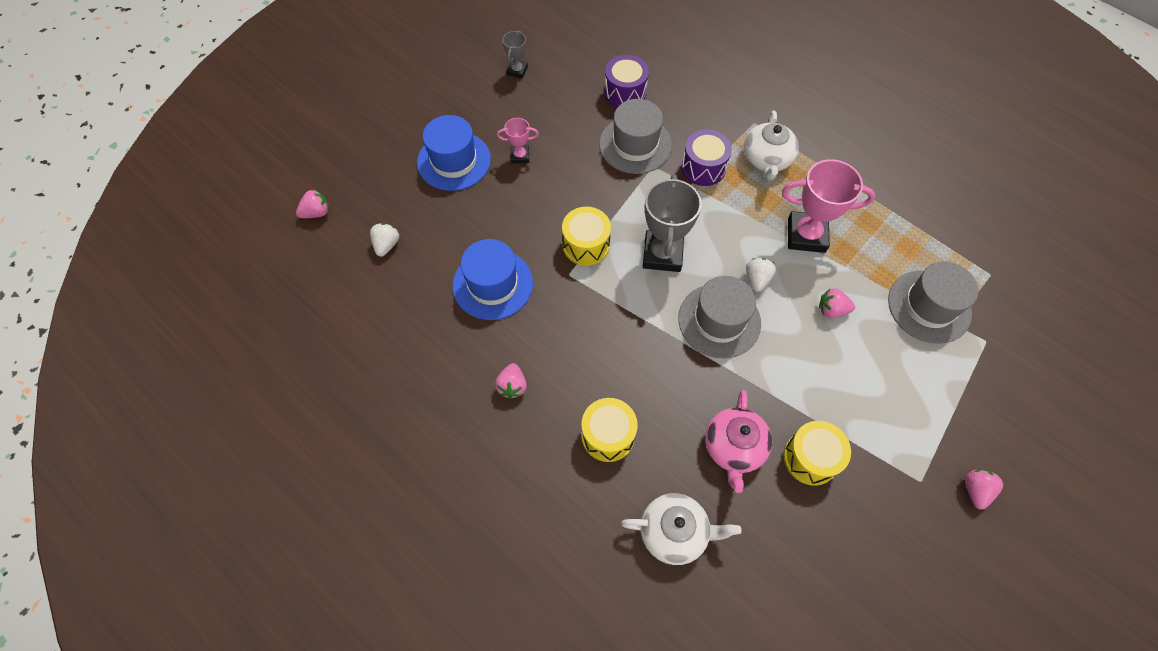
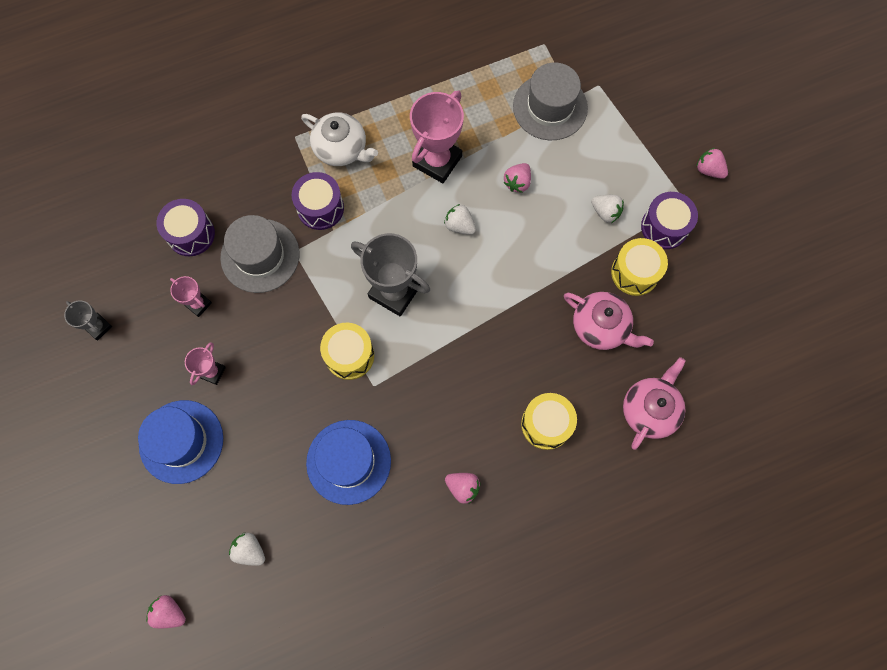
camera: 65 degrees left, 10 degrees up
(316, 213) = (169, 612): pink strawberry -> pink strawberry turned 60 degrees counterclockwise
(570, 122) = (198, 304): none -> pink trophy
(675, 532) = (650, 409): white teapot -> pink teapot
(719, 320) = (484, 278): grey hat -> none
(856, 403) = (605, 212): none -> white strawberry
(879, 468) = (664, 227): none -> purple drum

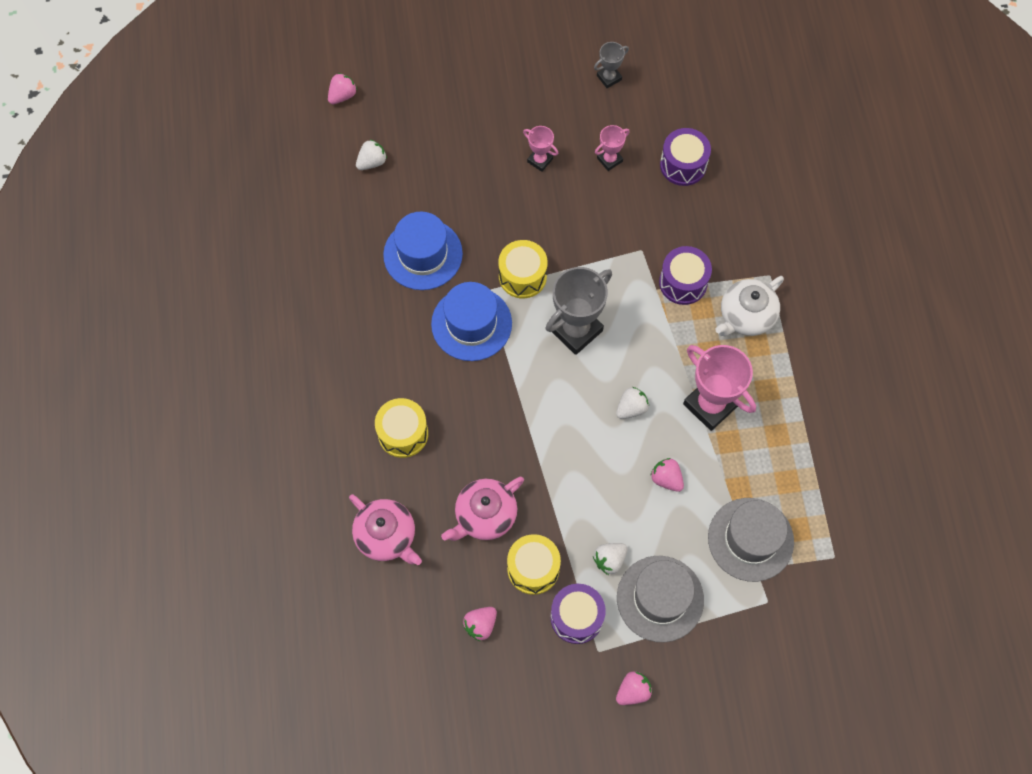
camera: 105 degrees right, 5 degrees down
(181, 441) = (483, 126): blue hat -> blue hat (471, 324)
(260, 255) = (645, 219): grey hat -> grey hat (660, 598)
(463, 487) = (368, 344): pink strawberry -> pink strawberry (480, 625)

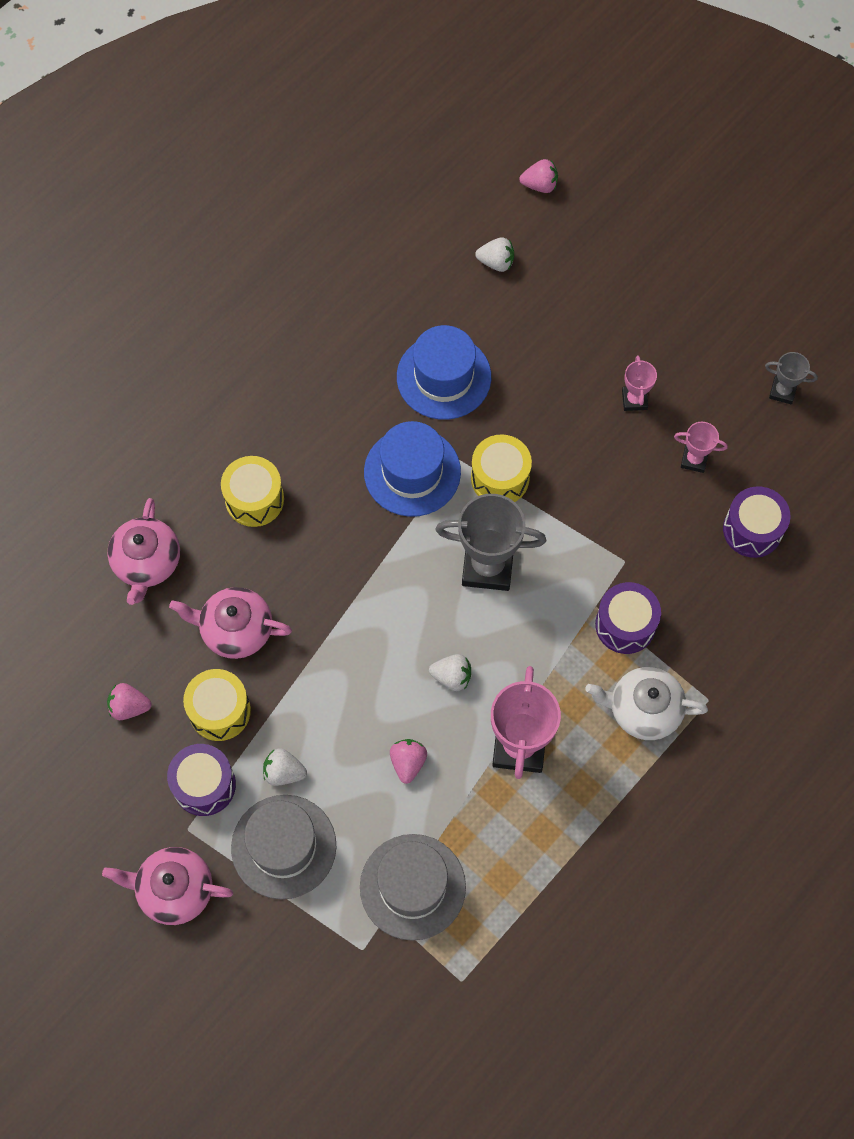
camera: 50 degrees right, 0 degrees up
(633, 691) = (174, 889): pink strawberry -> pink teapot

